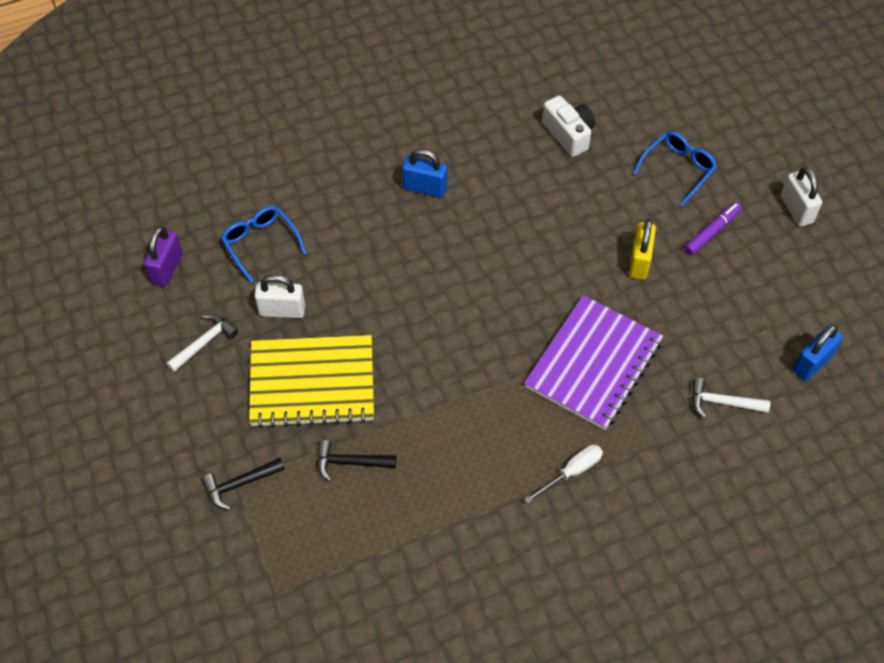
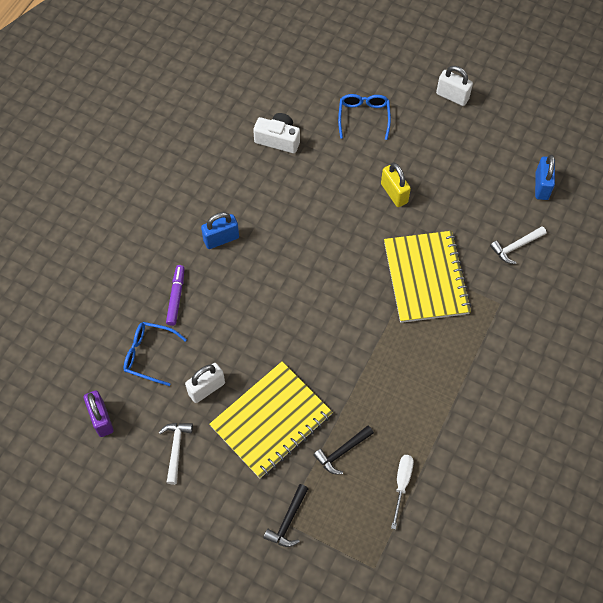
camera: 40 degrees left, 5 degrees up
(571, 472) = (473, 354): white screwdriver -> white screwdriver (402, 484)
(593, 364) = (426, 278): purple notebook -> yellow notebook
(711, 232) = (418, 144): purple marker -> purple marker (176, 297)

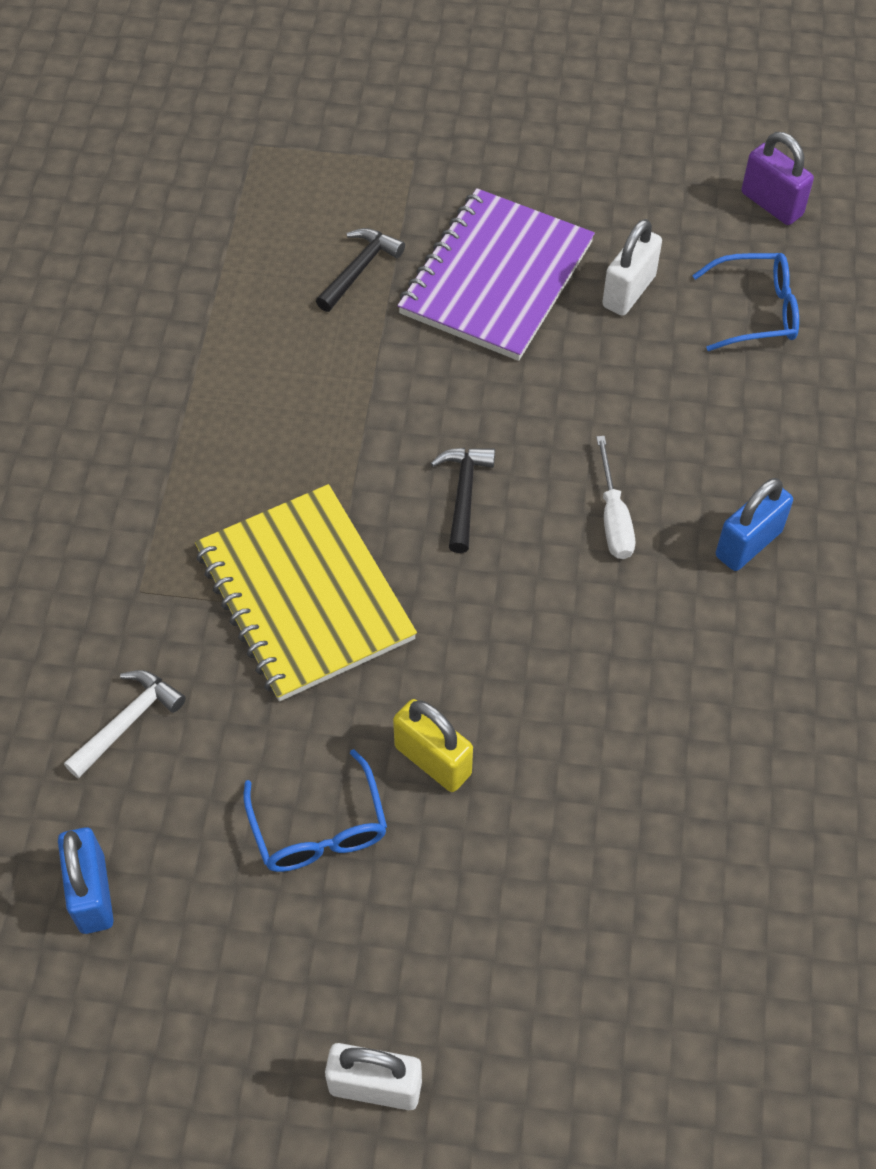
camera: 160 degrees right, 5 degrees down
(176, 297) = (768, 413): purple marker -> none
(176, 449) = (629, 200): white hammer -> none
(271, 421) = (496, 278): yellow notebook -> purple notebook
(278, 139) = (751, 808): white camera -> none
(288, 520) = (408, 163): black hammer -> black hammer (464, 494)
(363, 117) = (578, 940): blue glasses -> blue glasses (319, 828)
(402, 484) = (245, 254): white screwdriver -> white screwdriver (613, 518)

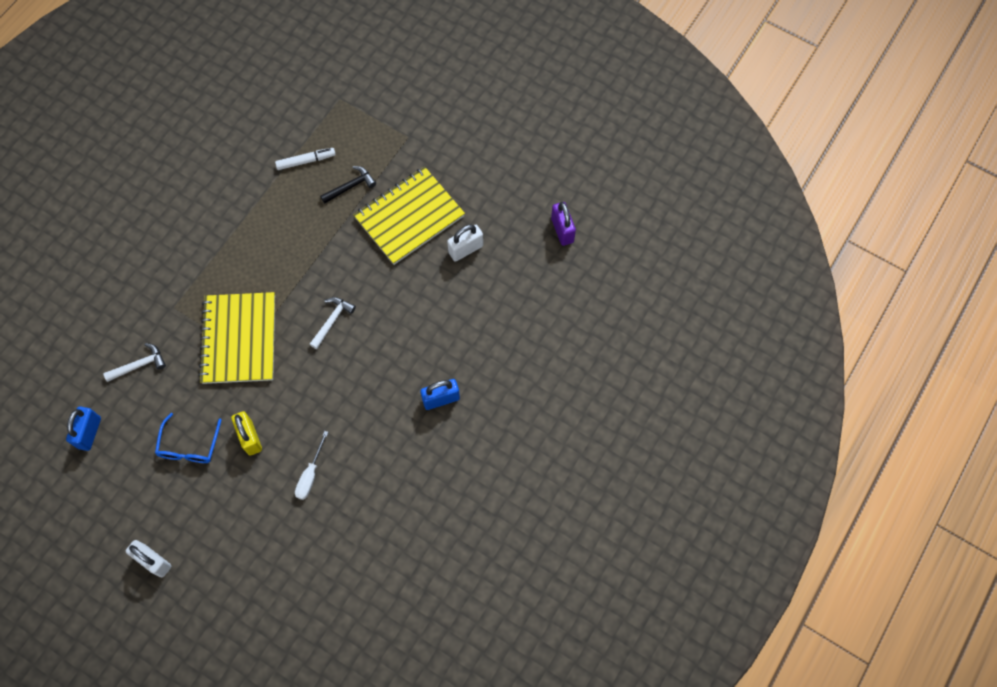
camera: 25 degrees right, 10 degrees up
(252, 259) = (306, 161): none -> white marker
(464, 494) = (332, 321): black hammer -> white hammer
(496, 278) = (409, 217): purple notebook -> yellow notebook
(613, 518) = (390, 360): white screwdriver -> white screwdriver (310, 475)
(756, 311) = (518, 285): blue glasses -> none

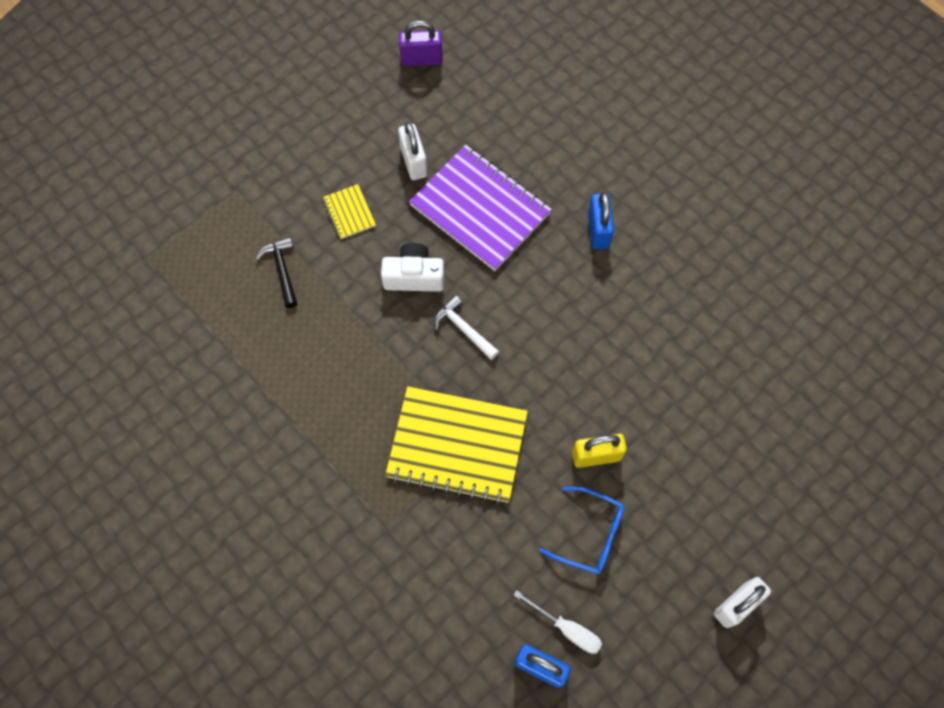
camera: 75 degrees left, 0 degrees up
(139, 365) = (458, 583): white hammer -> none
(306, 161) = (224, 316): white marker -> none
(310, 475) = (660, 393): white screwdriver -> white screwdriver (566, 628)
(367, 275) = (414, 276): none -> white camera
(409, 217) = (349, 212): yellow notebook -> yellow notebook, size x0.44
(436, 307) = (480, 209): none -> purple notebook

